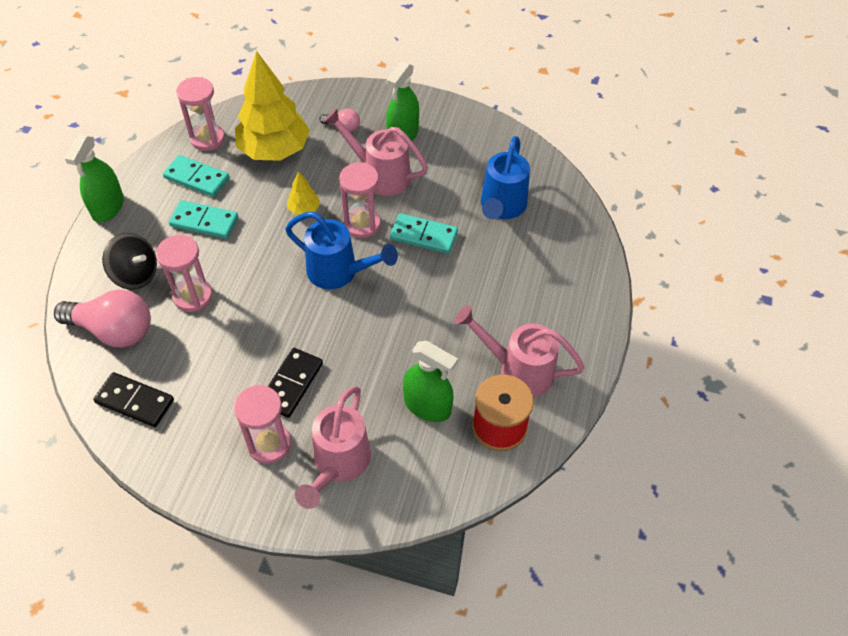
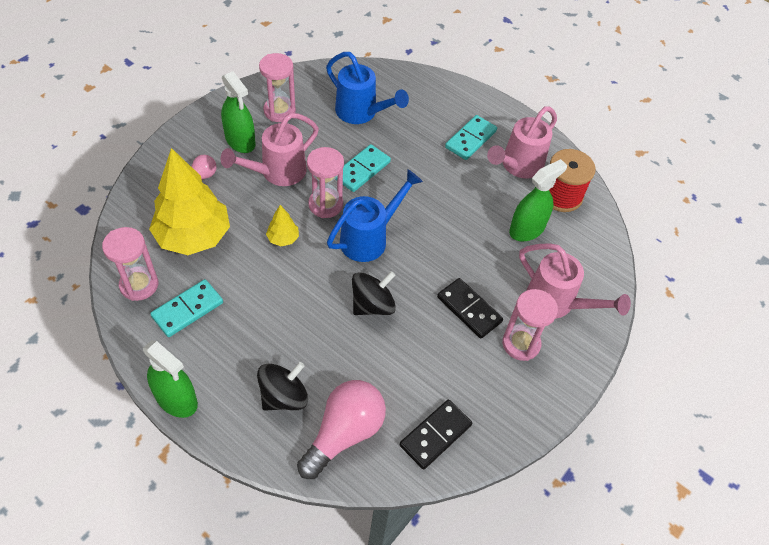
camera: 70 degrees left, 0 degrees up
(193, 296) = (337, 355): pink hourglass -> pink hourglass (279, 111)
(204, 222) = (250, 320): turquoise domino -> turquoise domino (470, 139)
(260, 303) = (372, 305): none -> black spinning top

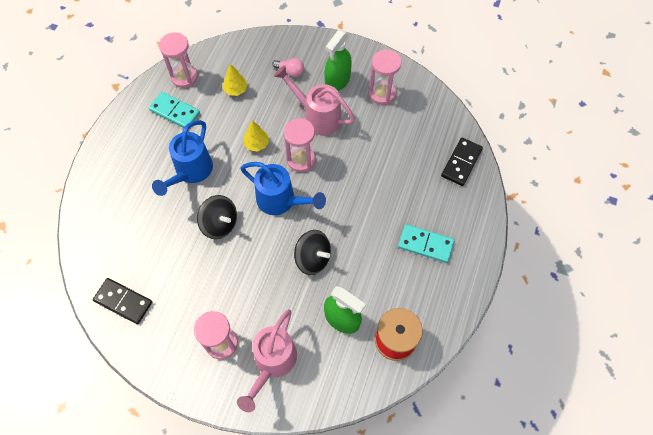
camera: 75 degrees right, 10 degrees up
(176, 399) = (106, 134): green spray bottle -> none
(193, 237) = (236, 90): yellow tree -> yellow tree, size x0.43
(284, 396) = (126, 194): black spinning top -> black spinning top (313, 258)
(344, 433) = (109, 241): pink light bulb -> none
(361, 113) = (411, 150): blue watering can -> blue watering can (191, 172)
(362, 170) = (348, 172): turquoise domino -> none
(469, 309) = (240, 294): black domino -> black domino (461, 163)
(518, 166) = (413, 293): pink watering can -> none

